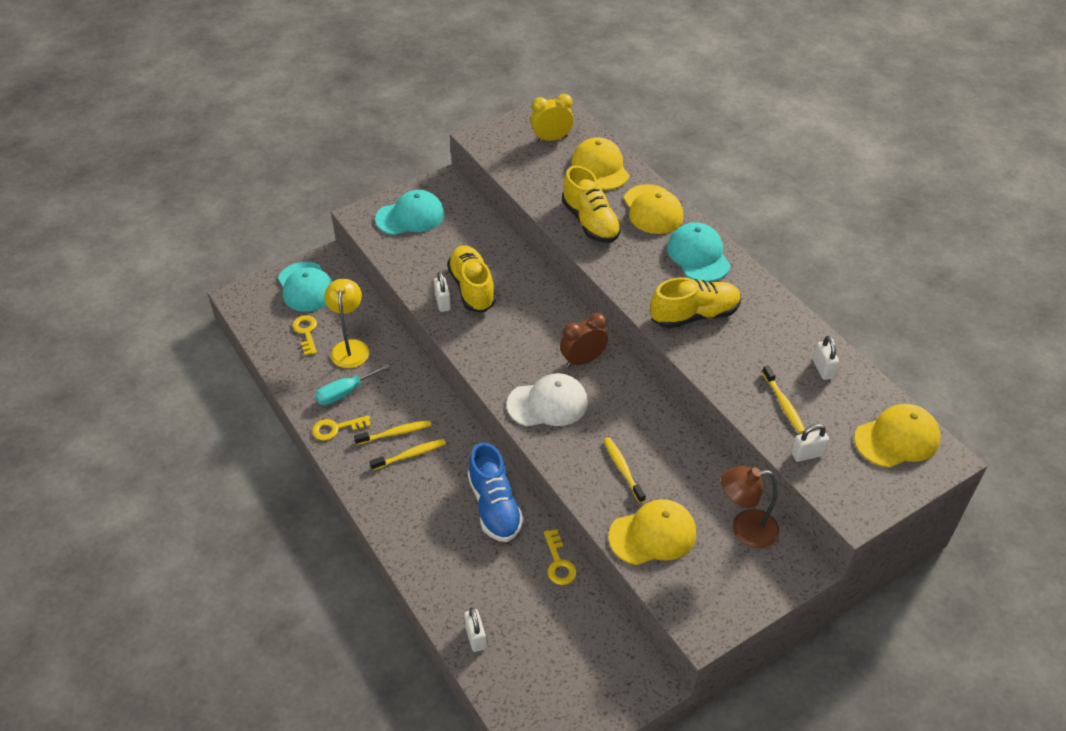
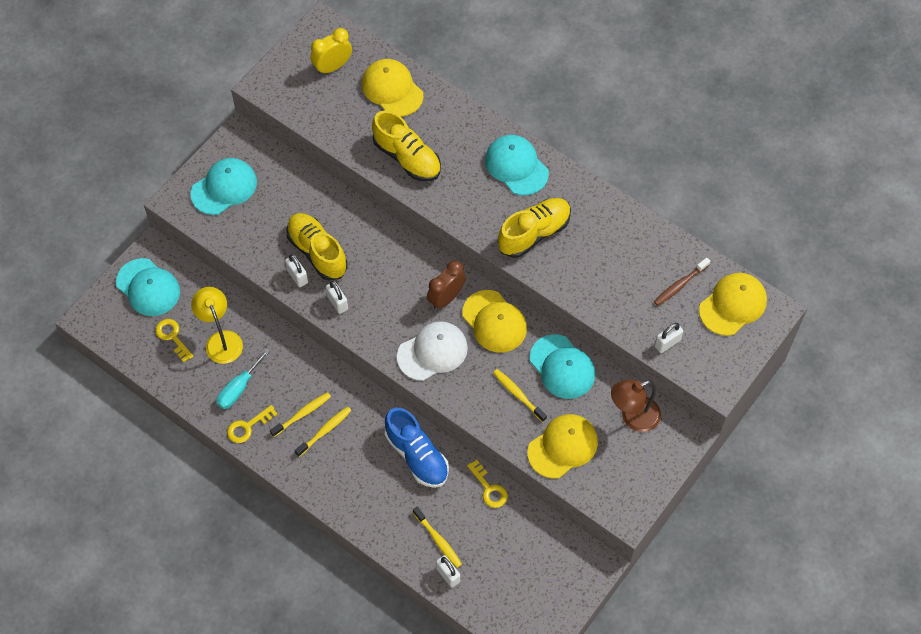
camera: 20 degrees left, 15 degrees up
(653, 210) = (458, 125): yellow cap -> yellow cap (494, 321)
(682, 457) = (562, 367): none -> turquoise cap
(783, 404) = (635, 301): yellow toothbrush -> yellow toothbrush (438, 540)
(823, 369) = (657, 255): white padlock -> white padlock (337, 303)
(840, 403) = (680, 285): none -> brown toothbrush

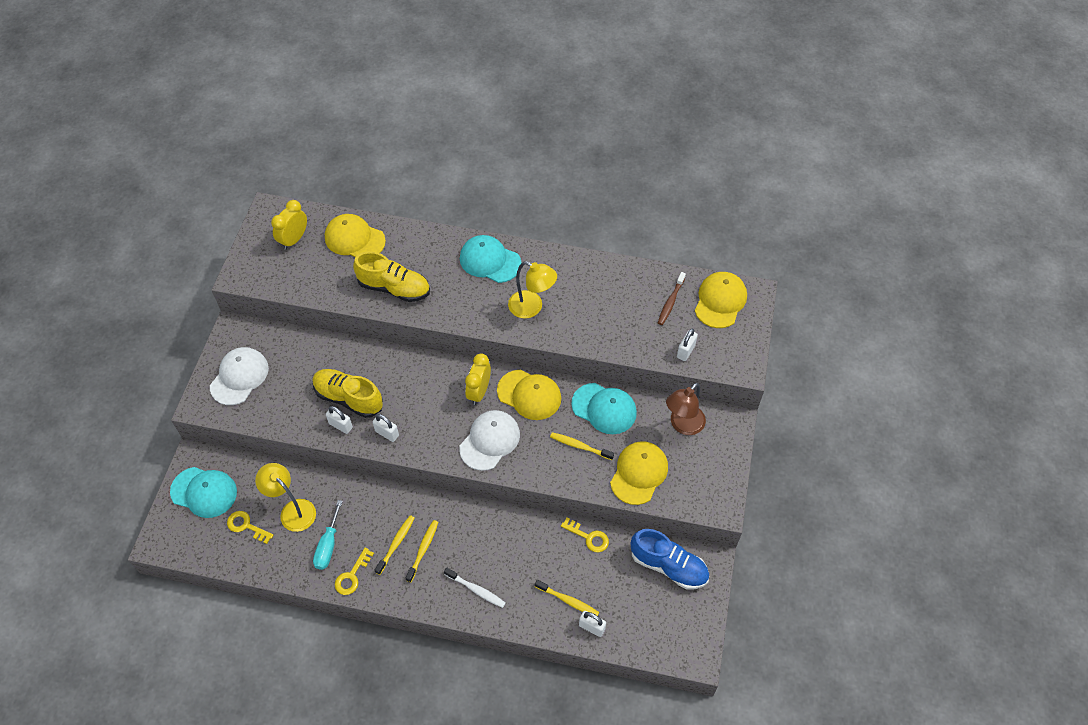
camera: 25 degrees left, 5 degrees down
(224, 188) = (239, 377): turquoise cap -> white cap
(356, 491) = (476, 590): none -> white toothbrush
(417, 455) = (513, 536): blue shoe -> blue shoe (668, 566)
(446, 298) = (479, 392): brown clock -> yellow clock
(534, 233) = (532, 307): yellow shoe -> yellow lamp

